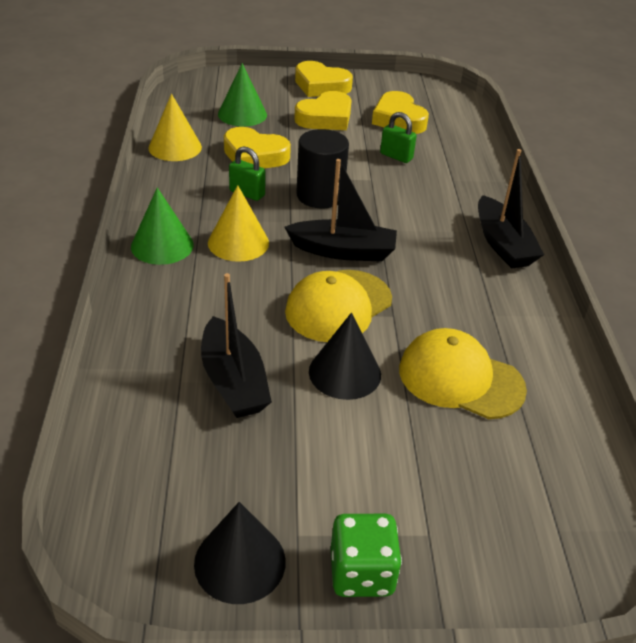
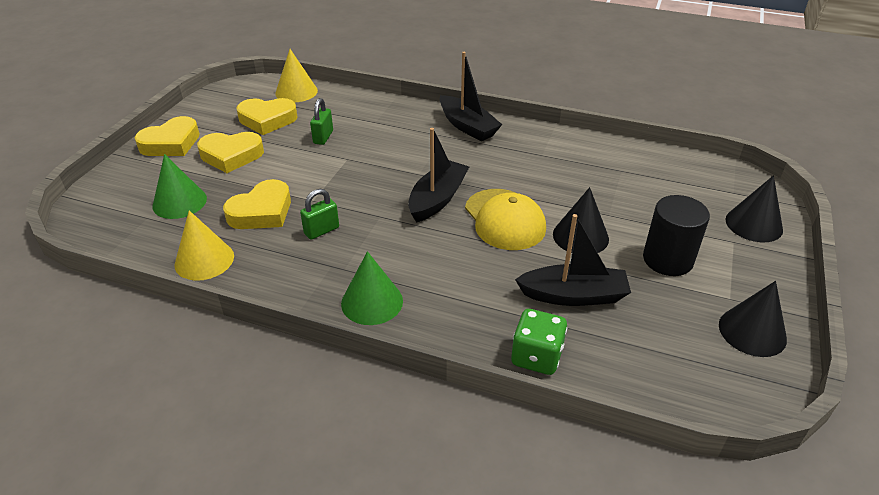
camera: 65 degrees left, 0 degrees up
(238, 242) = (394, 253): yellow cone -> yellow cone (296, 92)
(320, 195) = (353, 190): black cylinder -> black cylinder (667, 259)
(325, 118) = (231, 156): yellow heart -> yellow heart turned 105 degrees clockwise
(361, 573) = (762, 277): green dice -> green dice (536, 357)
(396, 156) = (323, 137): green padlock -> green padlock turned 45 degrees counterclockwise
(460, 379) = (601, 188): yellow cap -> none
(488, 559) = (754, 224): none -> black cone
(502, 244) = (467, 126): black boat -> black boat turned 45 degrees clockwise

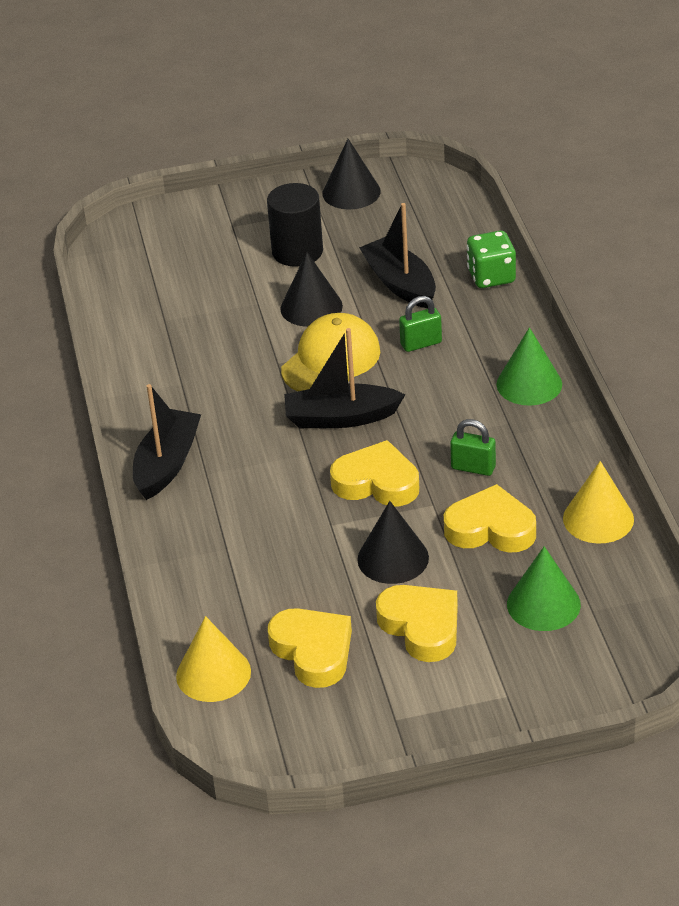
camera: 120 degrees left, 0 degrees up
(171, 143) = (452, 705): yellow heart -> yellow heart (377, 482)
(323, 137) = (305, 572): green padlock -> green padlock (421, 343)
(754, 224) = (192, 221): black cone -> black cone (393, 558)

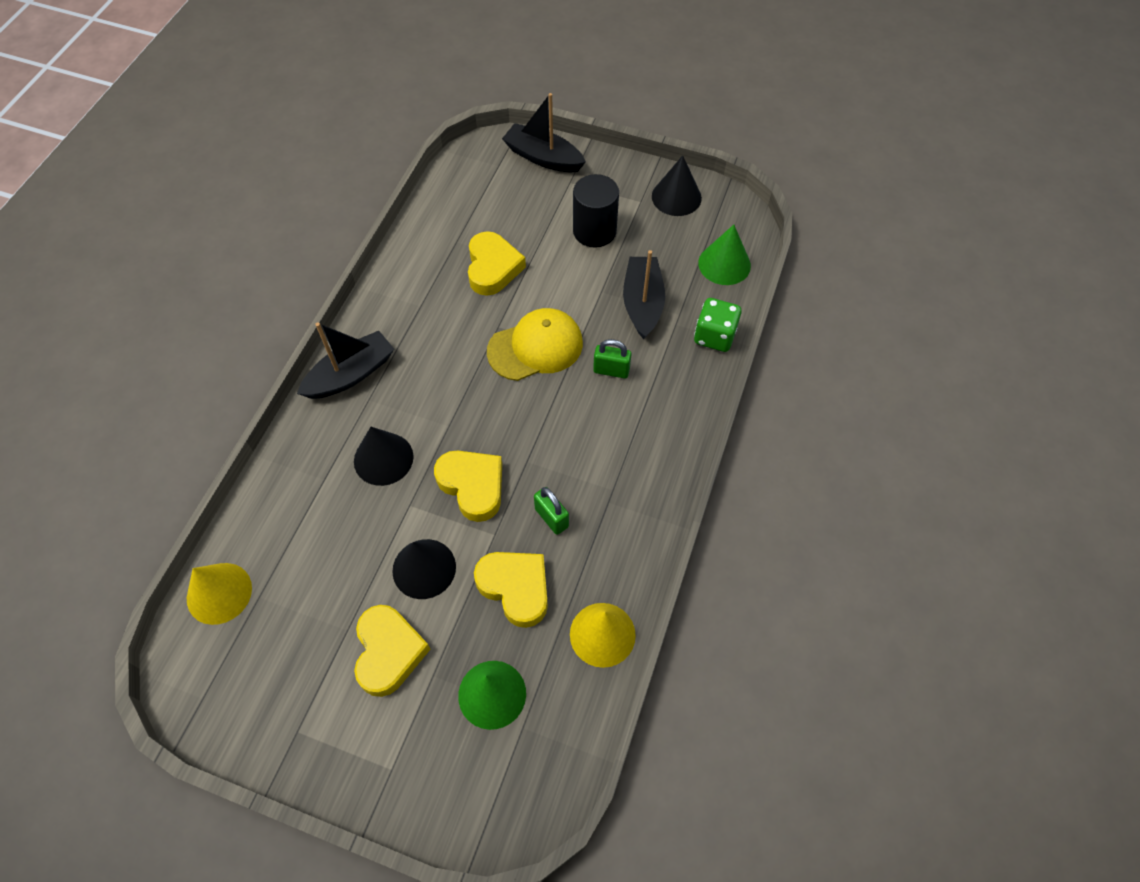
camera: 30 degrees right, 20 degrees up
(311, 307) = (562, 288): black cone -> black cone (383, 458)
(313, 651) = (298, 621): yellow heart -> yellow heart (492, 268)
(341, 418) = (498, 406): black boat -> black boat (543, 157)
(529, 384) = (659, 460): green cone -> green cone (724, 264)

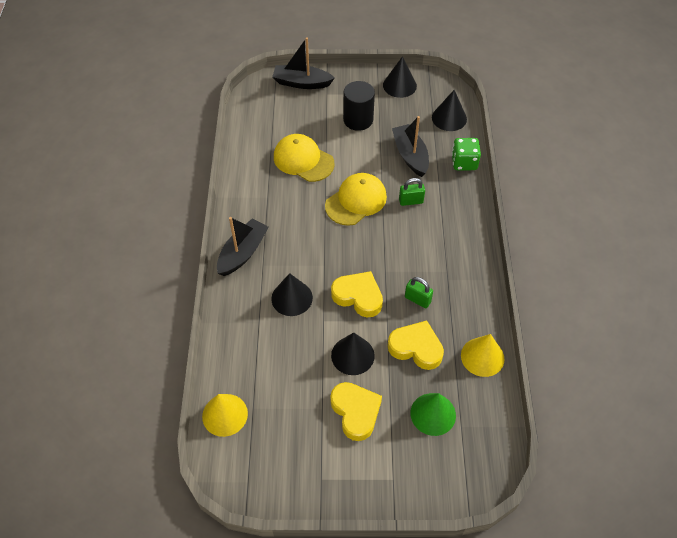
camera: 20 degrees left, 5 degrees down
(492, 268) = (303, 160): yellow heart -> yellow cap
(724, 264) = (449, 118): green cone -> black cone

